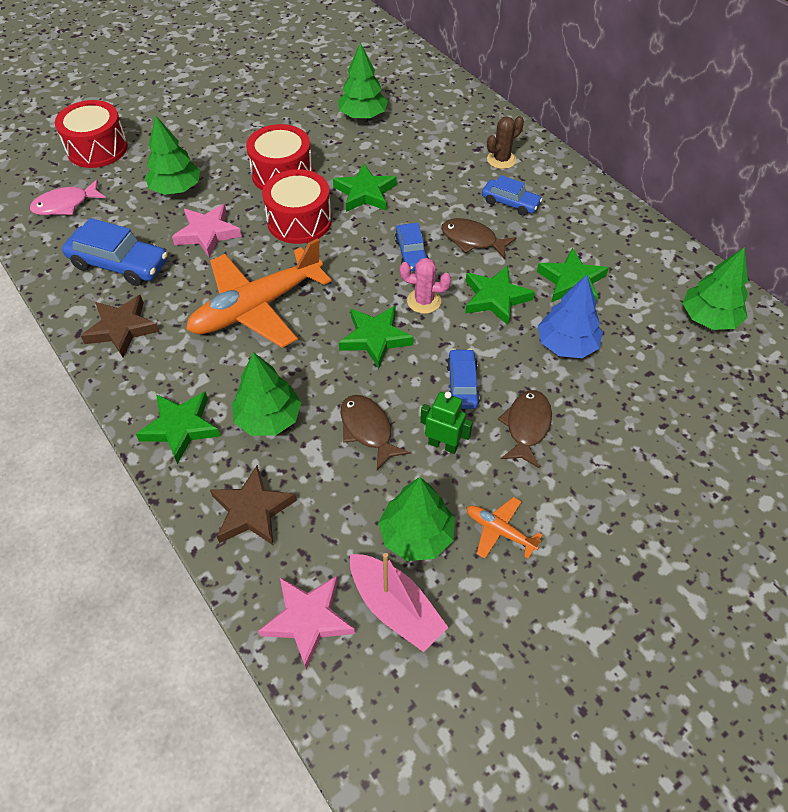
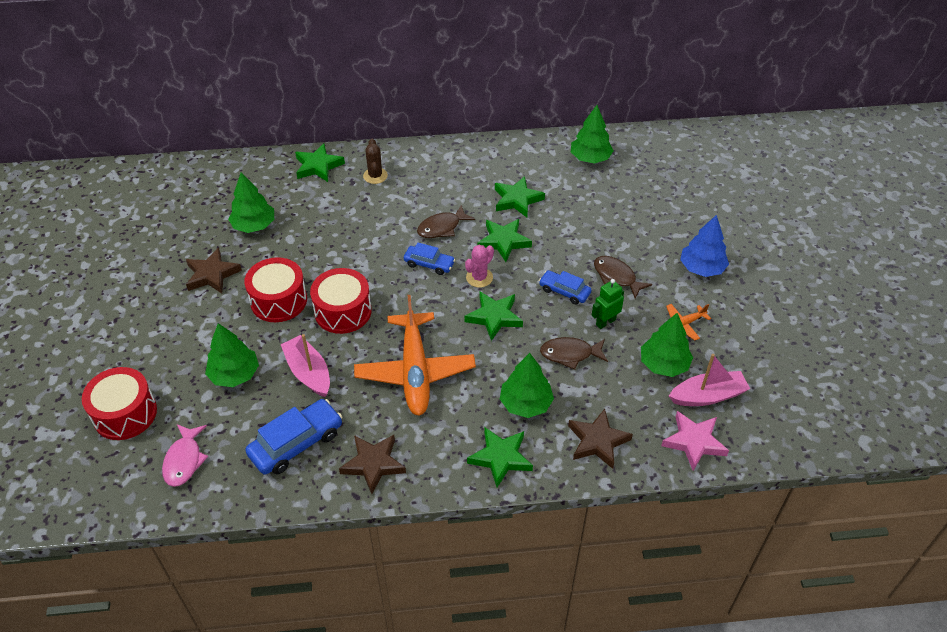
camera: 60 degrees left, 5 degrees down
(207, 233) = (308, 372): pink star -> pink boat
(283, 120) = (212, 274): none -> brown star
(365, 193) = (345, 261): green star -> green star (318, 166)
(510, 203) = (422, 192): blue car -> none
(566, 344) = (566, 228): blue tree -> blue tree (701, 268)

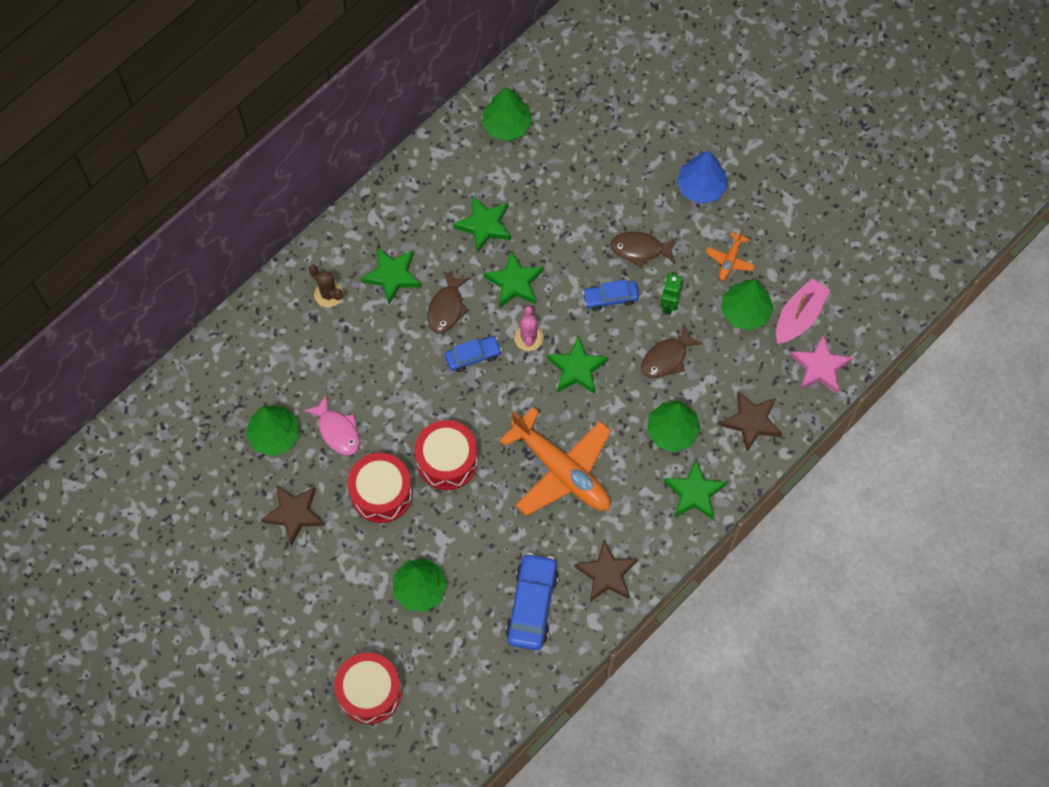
camera: 40 degrees left, 20 degrees up
(184, 460) = (461, 688): pink fish -> pink fish (337, 431)
(308, 372) = (478, 539): pink boat -> none
(318, 166) = (262, 323): green star -> green star (392, 276)

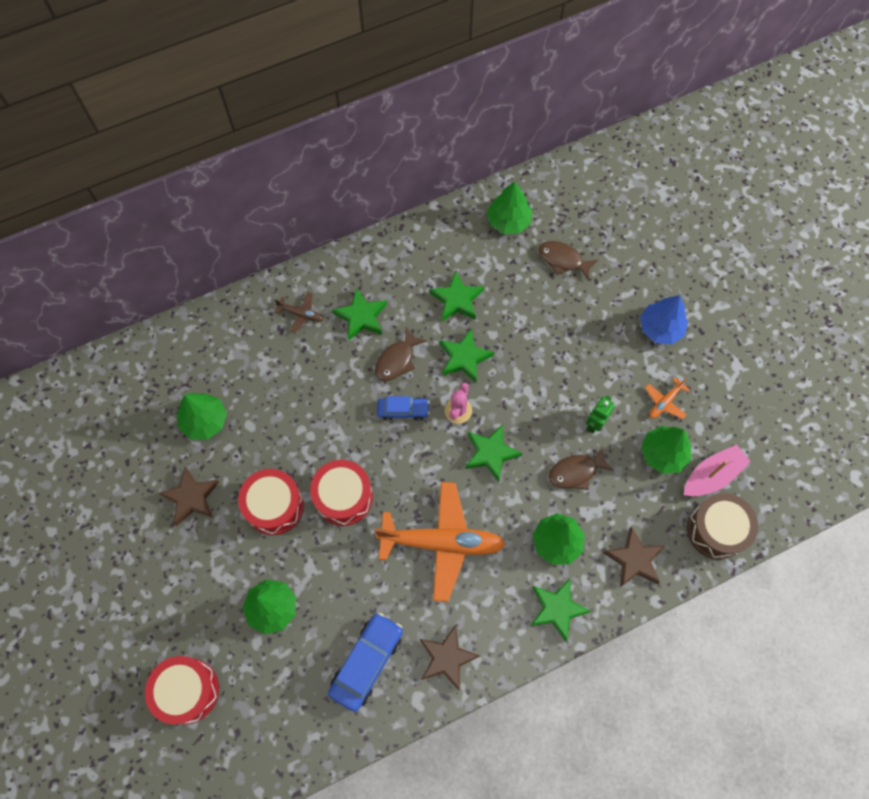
camera: 20 degrees right, 0 degrees up
(328, 294) = (301, 314): brown cactus -> brown plane
(337, 431) = (259, 436): pink fish -> none
(561, 470) = (442, 543): orange plane -> orange plane turned 60 degrees counterclockwise
(610, 298) = (544, 400): blue car -> none
(640, 249) = (586, 365): brown fish -> brown fish (563, 260)
(820, 367) = (716, 530): pink star -> brown drum

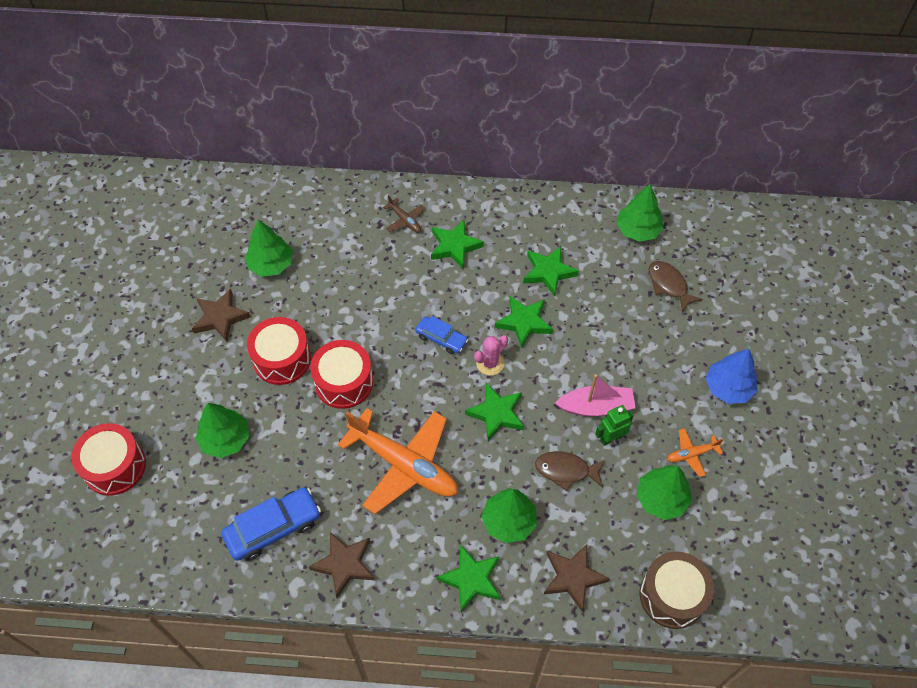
camera: 30 degrees right, 10 degrees down
(397, 360) = (462, 295): brown fish -> none
(712, 475) = (698, 544): pink boat -> pink boat (595, 407)

